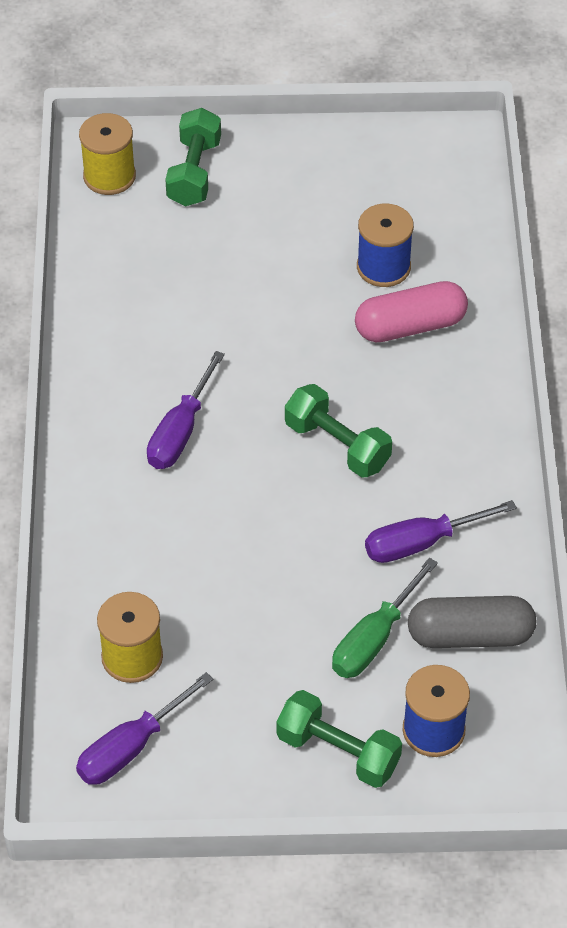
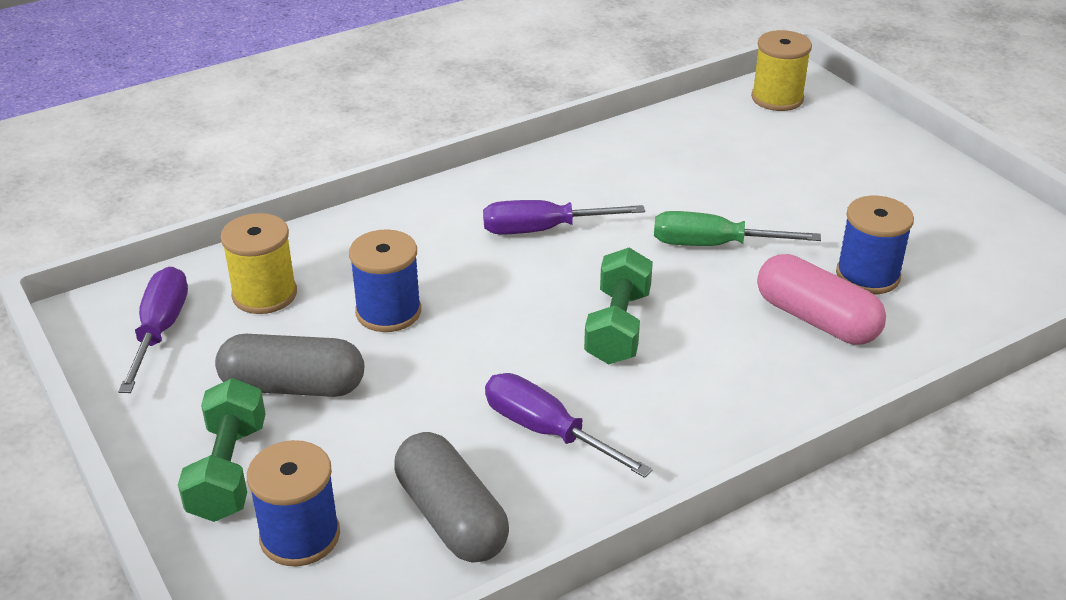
camera: 60 degrees right, 15 degrees down
(131, 747) = (160, 331): purple screwdriver -> purple screwdriver turned 75 degrees clockwise
(194, 172) = (836, 135): green dumbbell -> none
(216, 581) = (388, 312): none -> blue spool
(267, 678) = (293, 386): none -> grey capsule
(374, 638) = (394, 443): green screwdriver -> green screwdriver (714, 245)

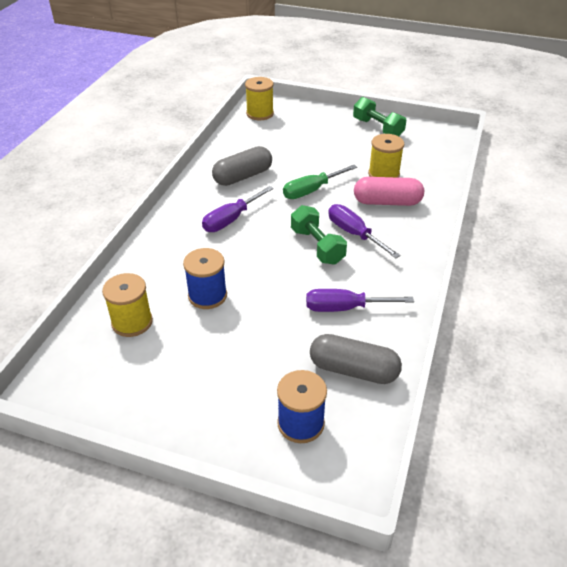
camera: 40 degrees left, 5 degrees up
(160, 331) = (97, 373): purple screwdriver -> purple screwdriver (354, 234)
(228, 471) = (227, 417): green dumbbell -> green dumbbell (377, 128)
(293, 386) = (206, 358): grey capsule -> grey capsule (243, 176)
(867, 275) = (383, 174): blue spool -> yellow spool

